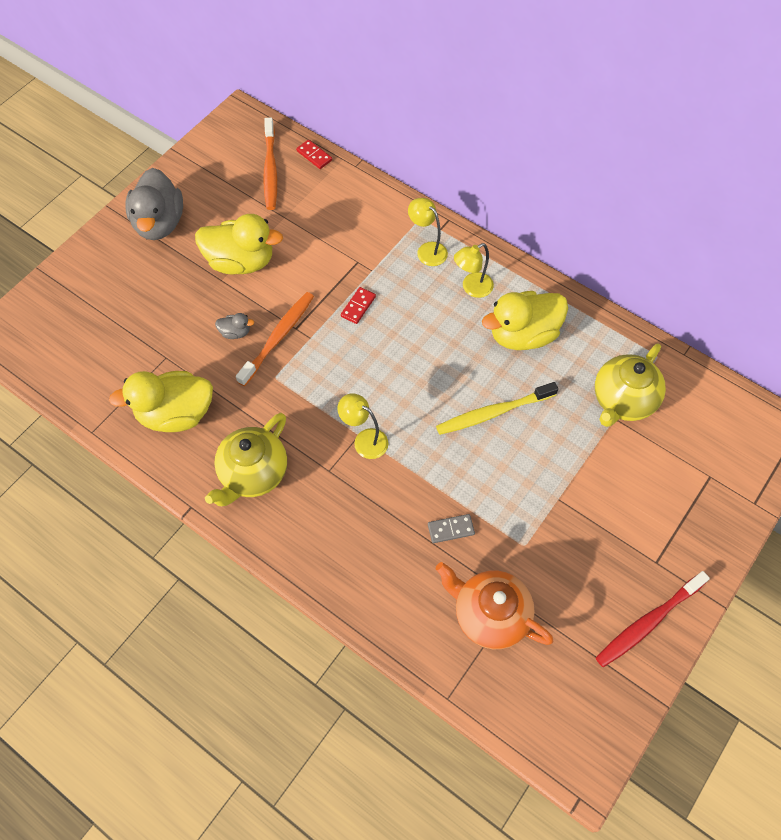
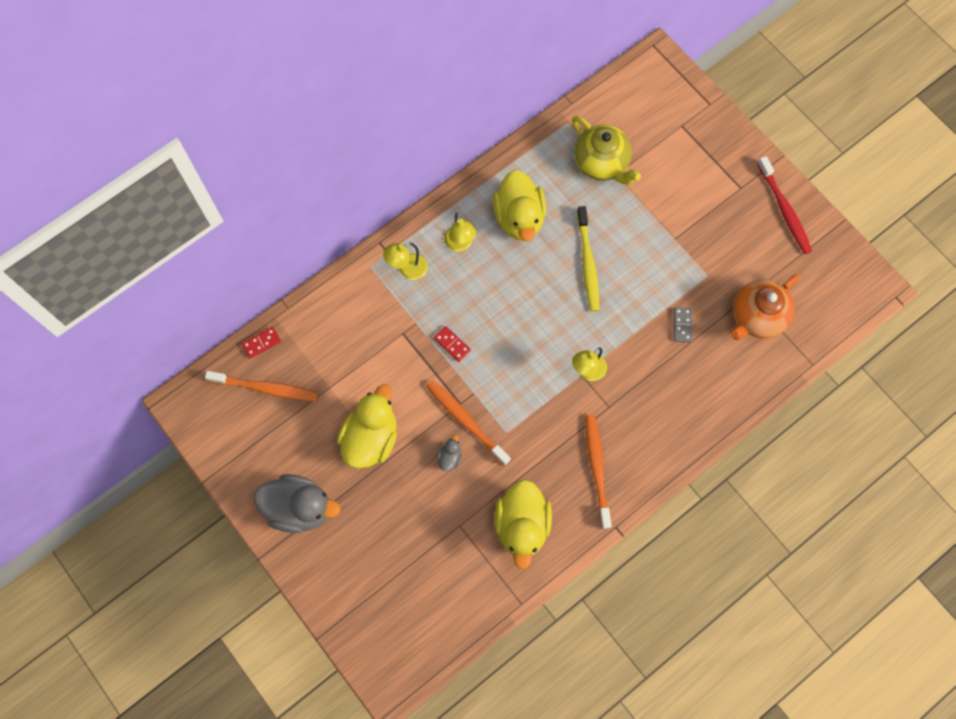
camera: 75 degrees left, 10 degrees up
(253, 474) = (597, 469): yellow teapot -> orange toothbrush

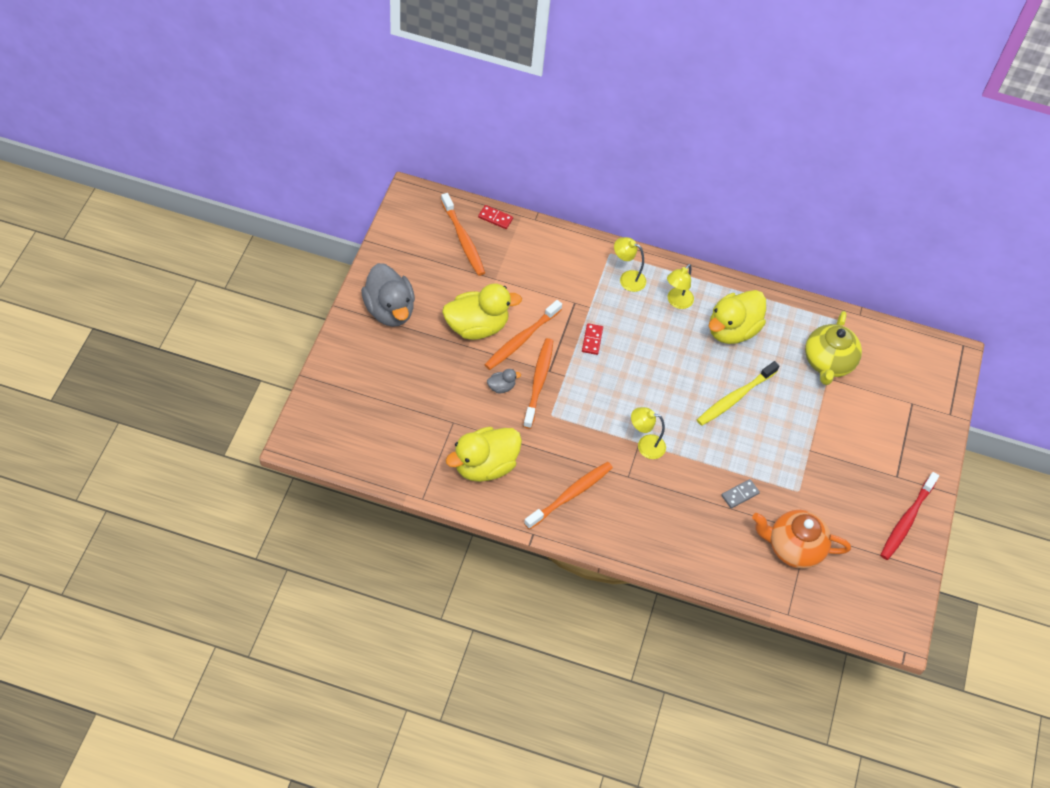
camera: 50 degrees right, 15 degrees down
(411, 406) = (521, 339): none -> orange toothbrush

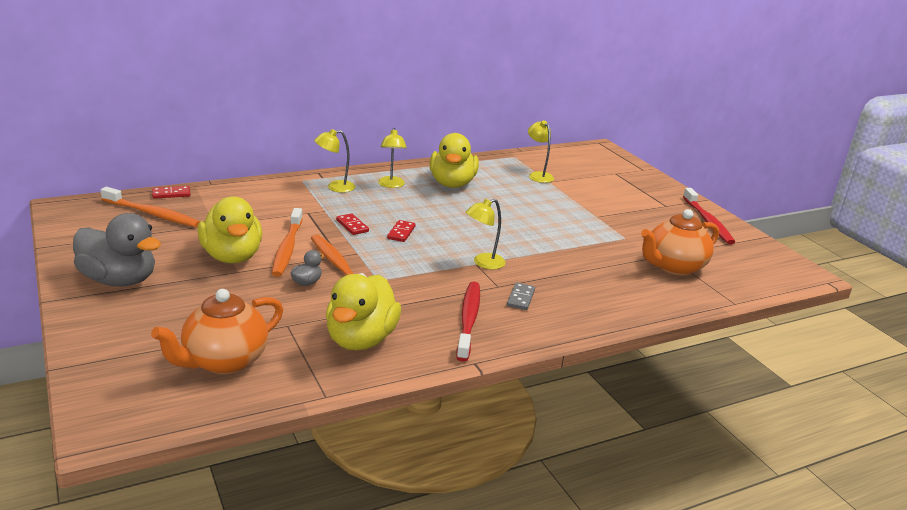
camera: 40 degrees left, 30 degrees down
(392, 430) = (224, 361): none -> orange teapot
(477, 326) = (232, 256): yellow duck -> yellow duck turned 120 degrees clockwise
(570, 495) = (468, 320): orange toothbrush -> red toothbrush
(621, 371) = (401, 233): none -> red domino
(735, 397) = (507, 212): yellow toothbrush -> none
(740, 494) = (592, 257): grey domino -> grey domino (520, 298)
(828, 363) = (538, 175): yellow teapot -> yellow lamp

